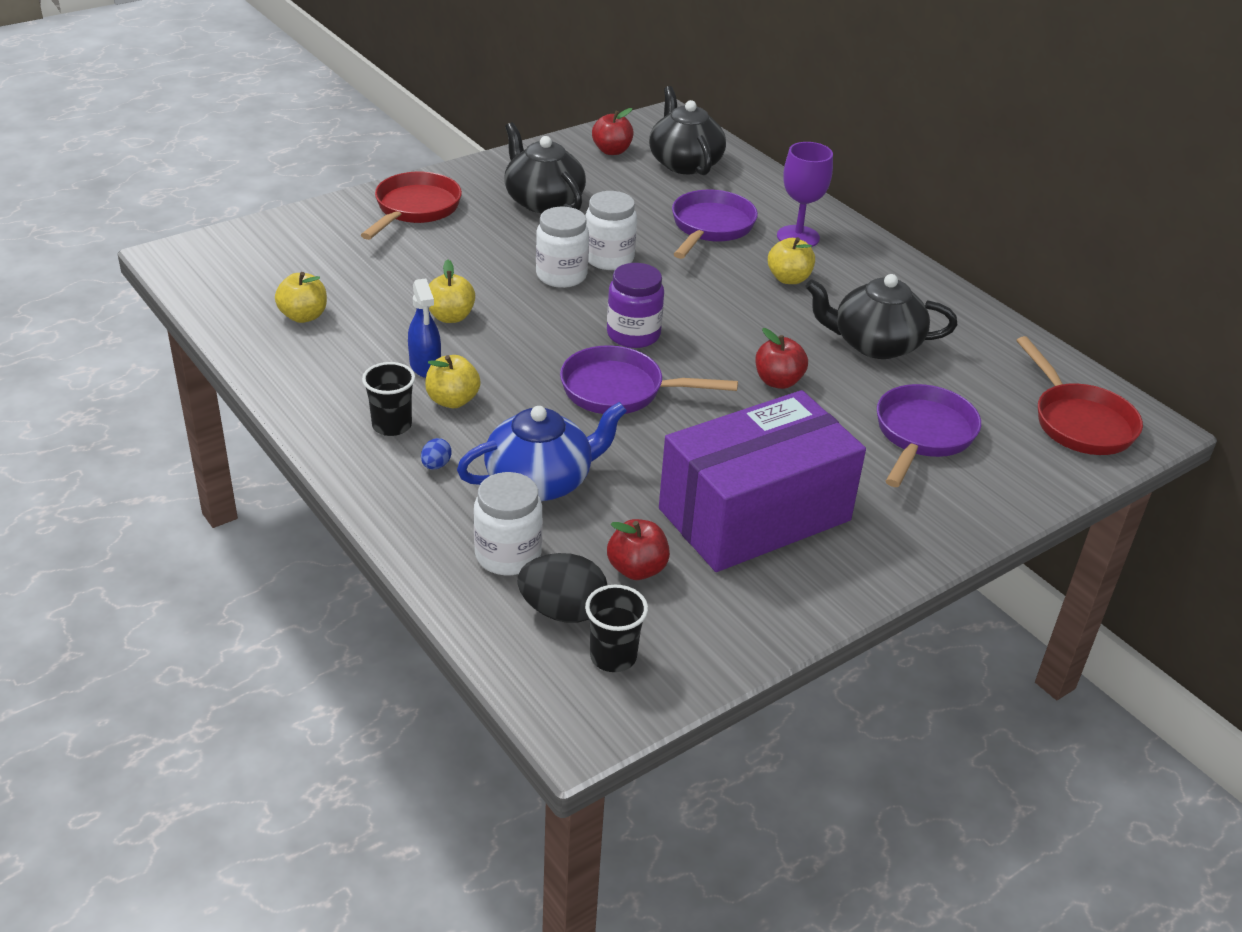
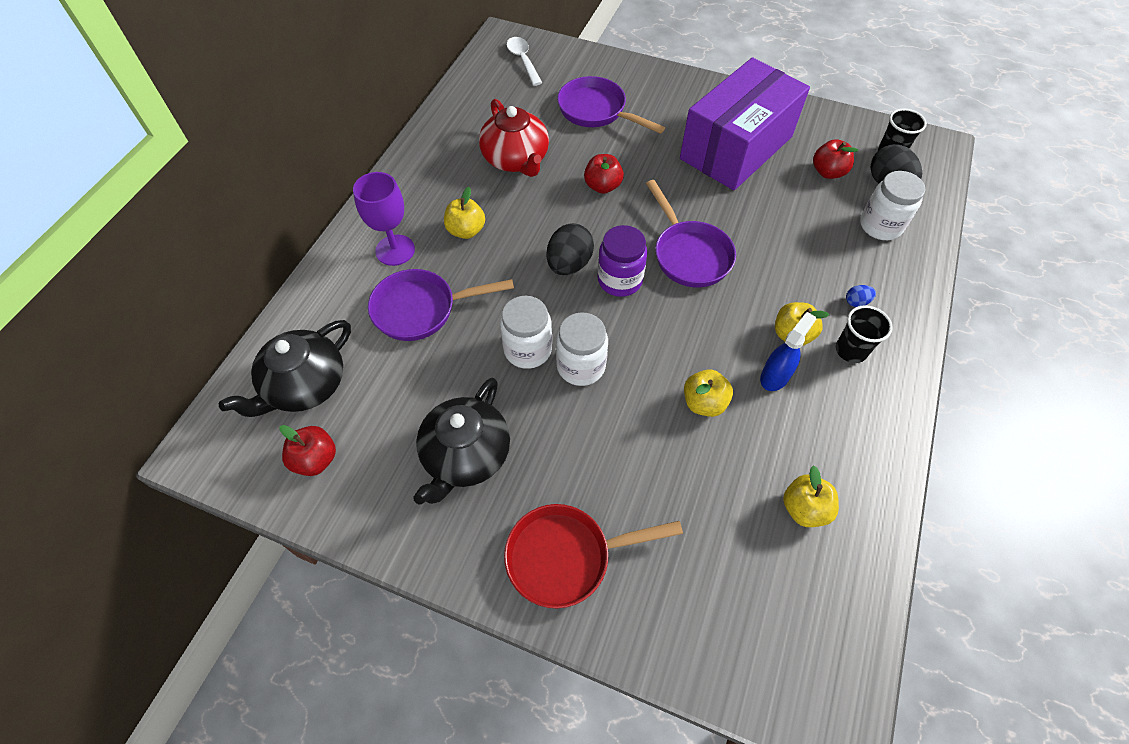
camera: 120 degrees left, 20 degrees up
(541, 481) = (811, 245): blue teapot -> none
(684, 316) = (569, 264): none -> black egg
(754, 514) = (736, 148): purple box -> purple box turned 75 degrees counterclockwise
(874, 344) = (516, 159): black teapot -> red teapot
(922, 435) = (596, 111): purple pan -> purple pan turned 45 degrees clockwise
(1079, 422) = (523, 60): red pan -> white spoon

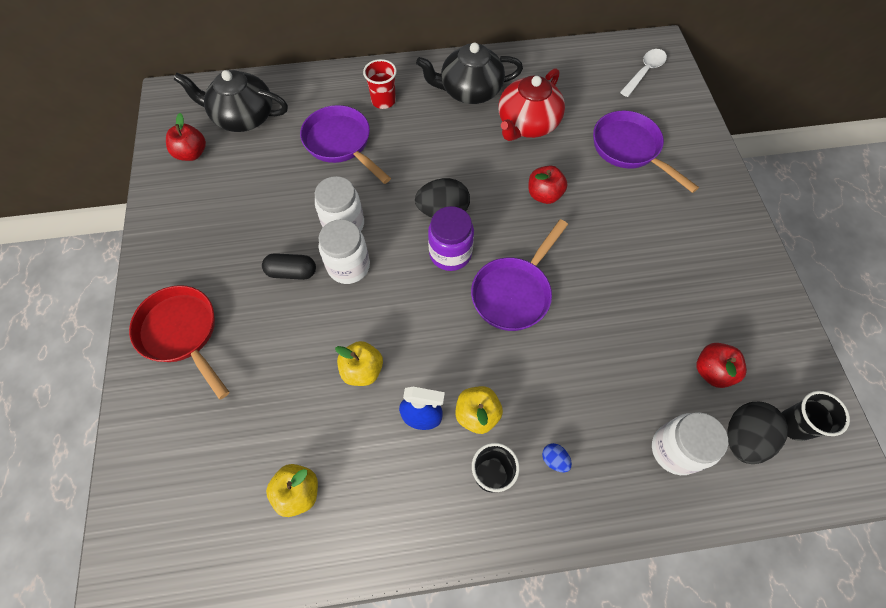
camera: 60 degrees right, 5 degrees up
(395, 250) = (383, 101): purple goblet -> red cup
(465, 455) = (234, 232): black teapot -> black teapot (469, 91)
(466, 230) = (430, 131): yellow apple -> none
(555, 419) = (292, 272): none -> black capsule
(596, 111) = (629, 149): purple pan -> purple pan turned 45 degrees counterclockwise
(736, 148) = (677, 276): purple box -> none

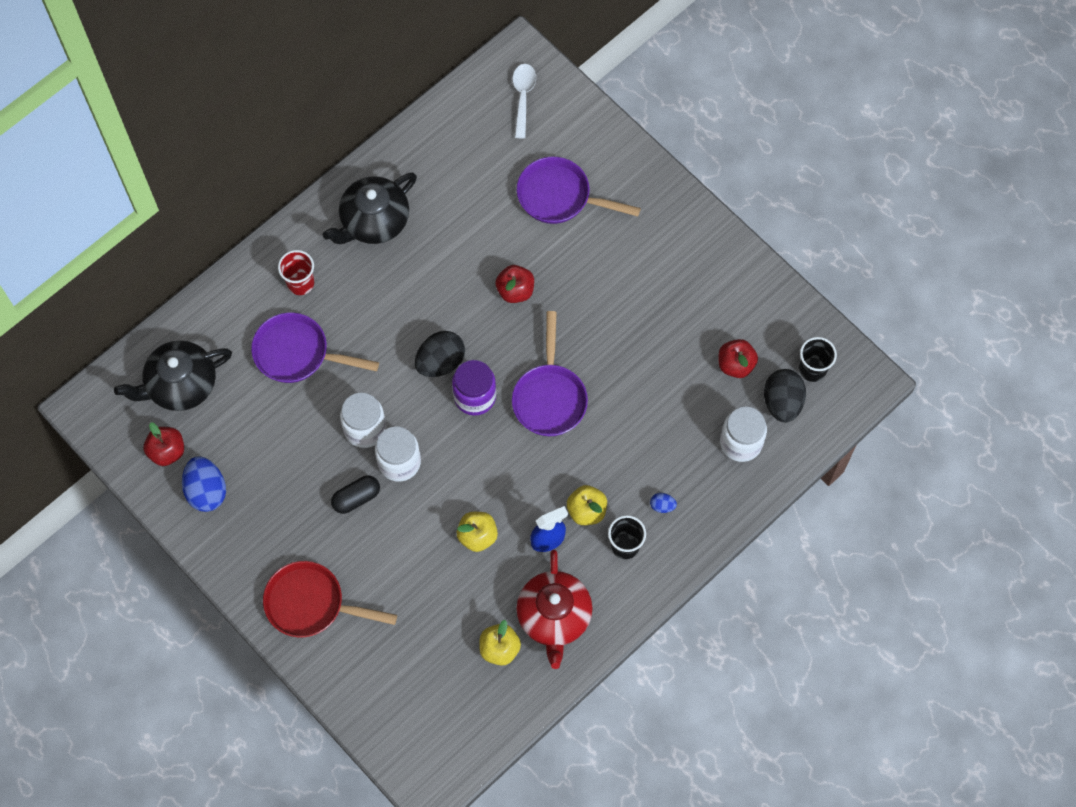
camera: 35 degrees left, 5 degrees up
(191, 196) = (206, 491): none -> blue egg
(527, 124) = (452, 225): red teapot -> red teapot (554, 617)

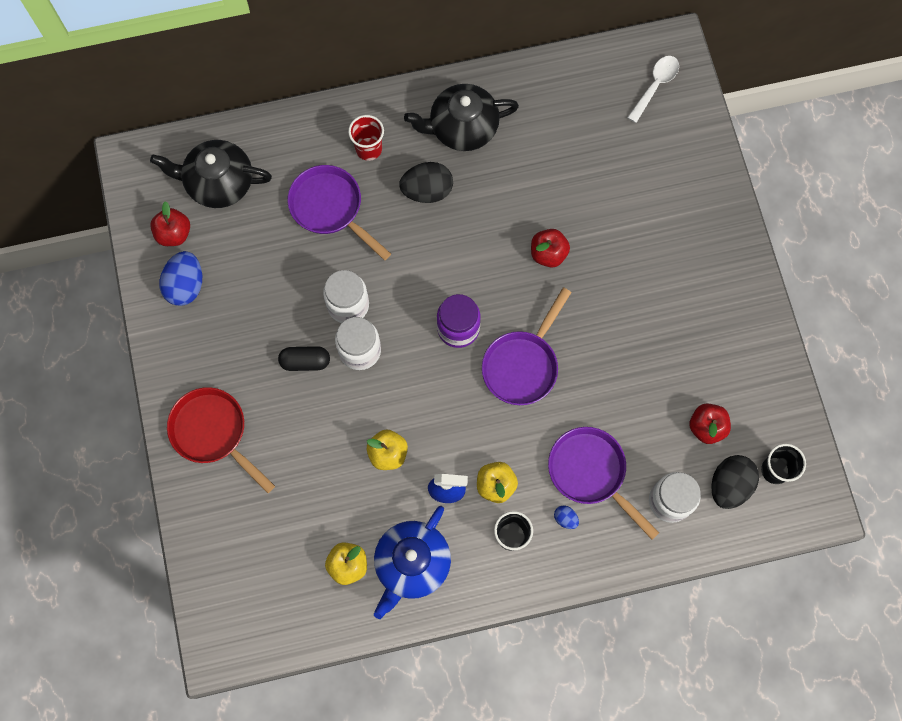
camera: 30 degrees right, 5 degrees up
(440, 362) = (446, 282): black egg -> black egg (427, 191)
(554, 617) = (411, 564): red teapot -> blue teapot
(559, 197) = (636, 191): purple pan -> purple pan (591, 473)

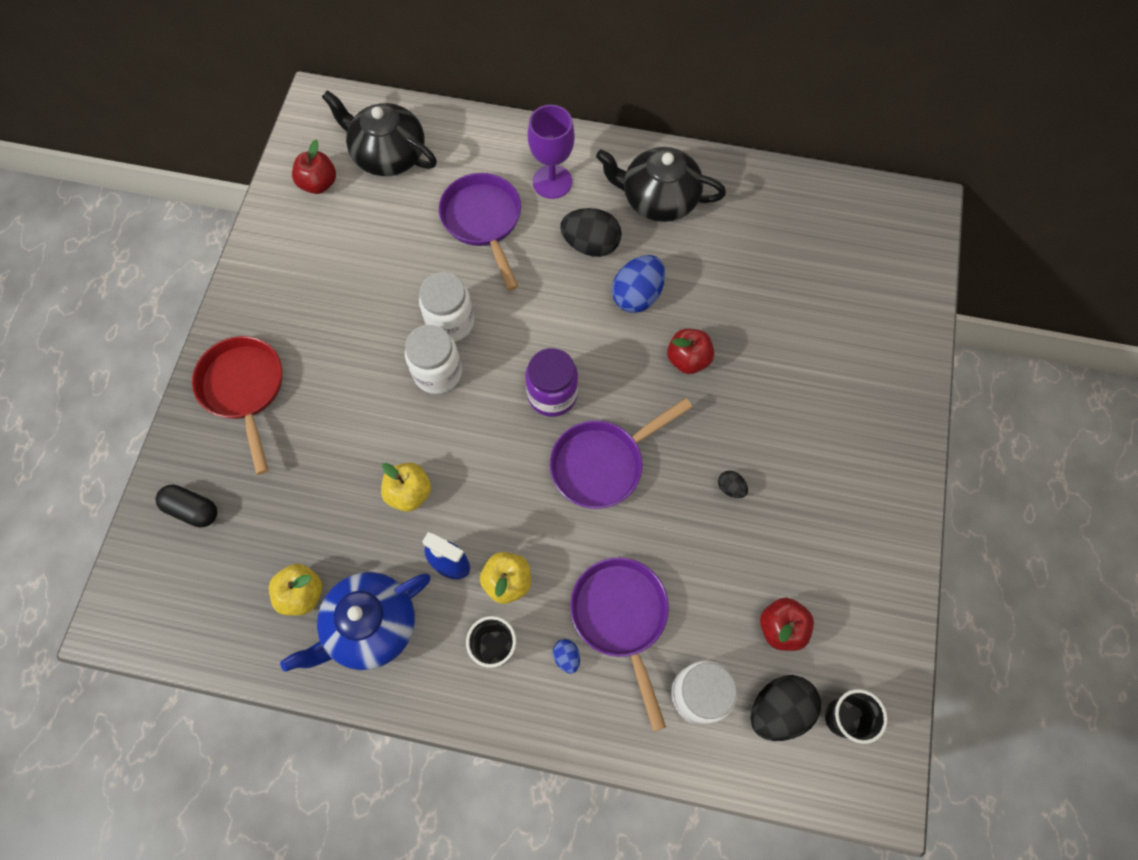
camera: 25 degrees right, 5 degrees down
(185, 285) = (301, 236): blue egg -> blue egg (637, 295)
(305, 361) = (376, 359): black capsule -> black capsule (192, 509)
(368, 149) = (552, 182): red cup -> purple goblet
(625, 341) = (730, 488): none -> black egg
(655, 86) = (885, 238): white spoon -> none

